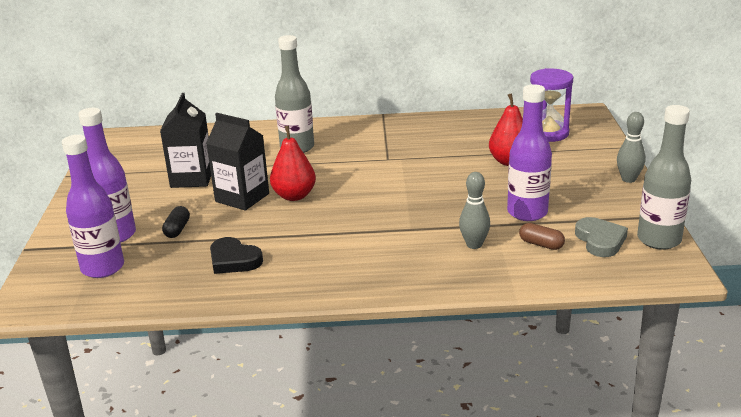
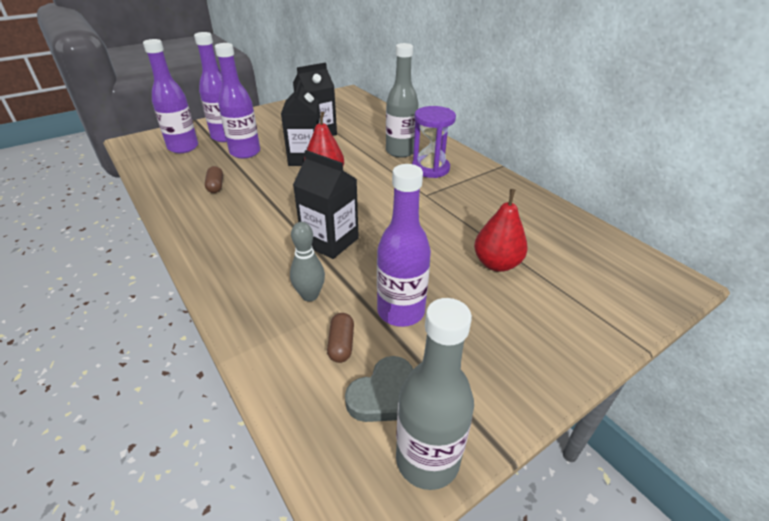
camera: 55 degrees right, 10 degrees up
(177, 229) = (245, 152): black capsule -> purple bottle
(234, 260) = (216, 186): black heart -> brown capsule
(409, 219) = (330, 241): none -> black carton
(548, 133) = (591, 270): purple hourglass -> purple hourglass (430, 168)
(628, 179) = (559, 375): grey bowling pin -> none

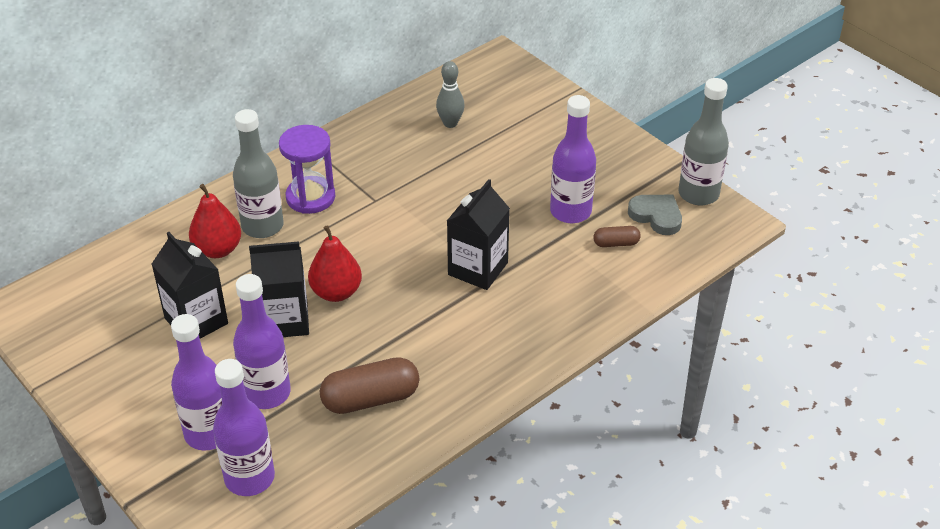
camera: 95 degrees left, 5 degrees up
(216, 186) = (370, 399): brown capsule -> brown capsule, size x1.90
(310, 295) = (563, 271): grey bowling pin -> grey bowling pin (450, 123)
(496, 264) = (494, 153): red pear -> red pear (218, 249)

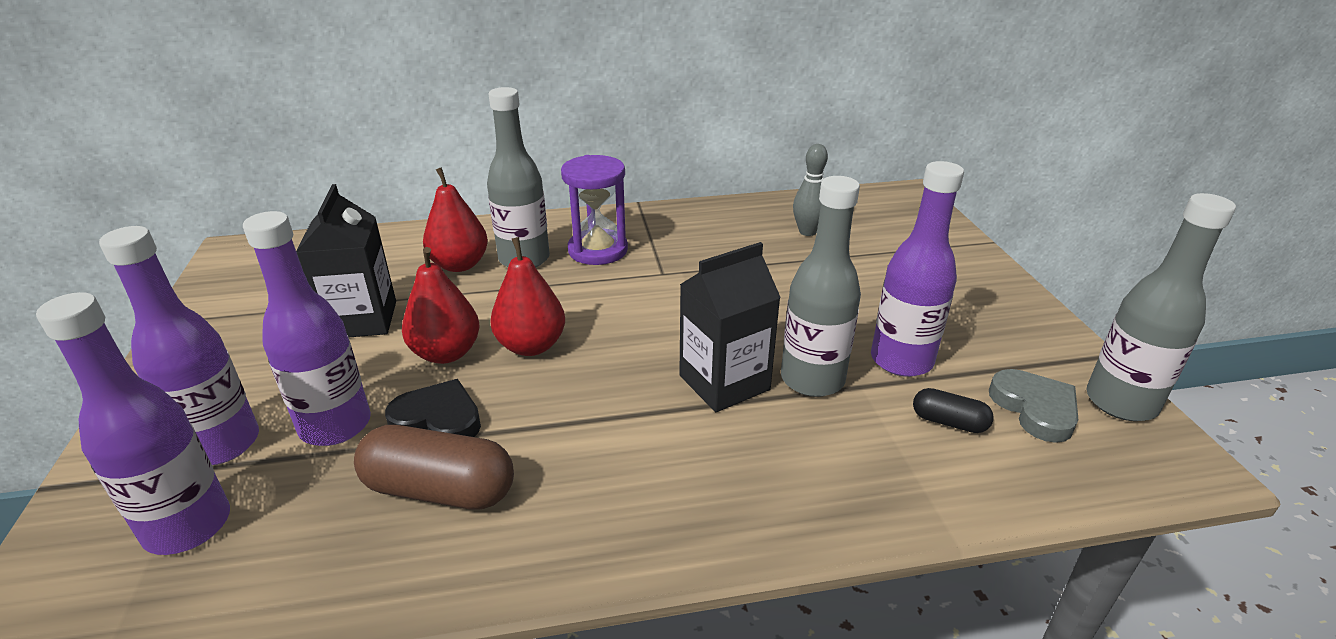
camera: 30 degrees right, 10 degrees down
(284, 320) = (446, 353): black carton -> red pear
(326, 362) = (438, 419): none -> black heart
(527, 246) = (812, 379): none -> grey bottle
(616, 243) = (949, 422): brown capsule -> black capsule

